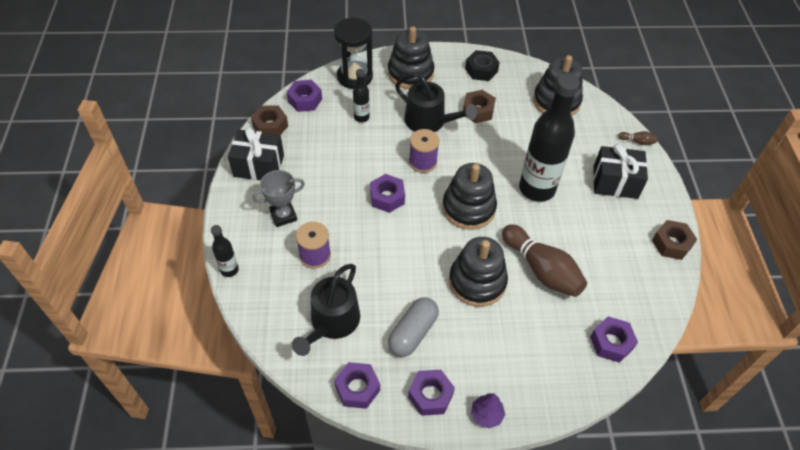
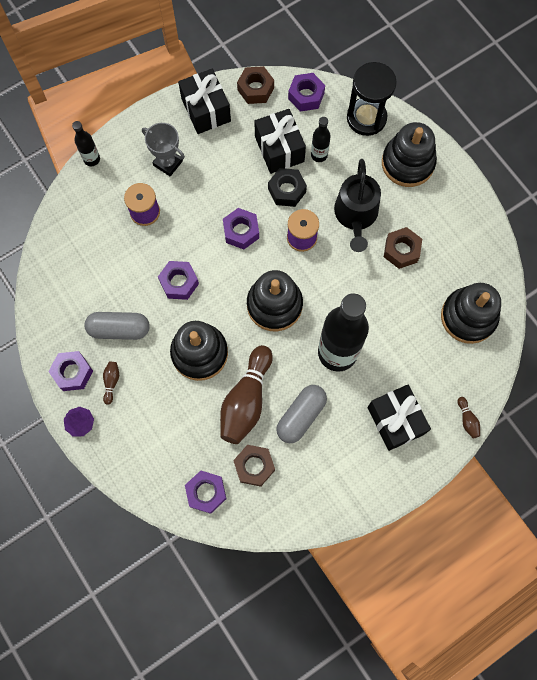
camera: 60 degrees right, 20 degrees up
(332, 322) = (92, 264): black watering can -> none
(335, 138) = (279, 149): none -> black gift
(357, 388) = (47, 316): purple nut -> purple nut (179, 282)
(461, 366) = (111, 382): none -> brown bowling pin
(481, 70) = (461, 224): black nut -> black nut (287, 190)
(577, 239) = (301, 416): none -> grey capsule
(671, 244) = (352, 503): brown nut -> brown nut (254, 466)

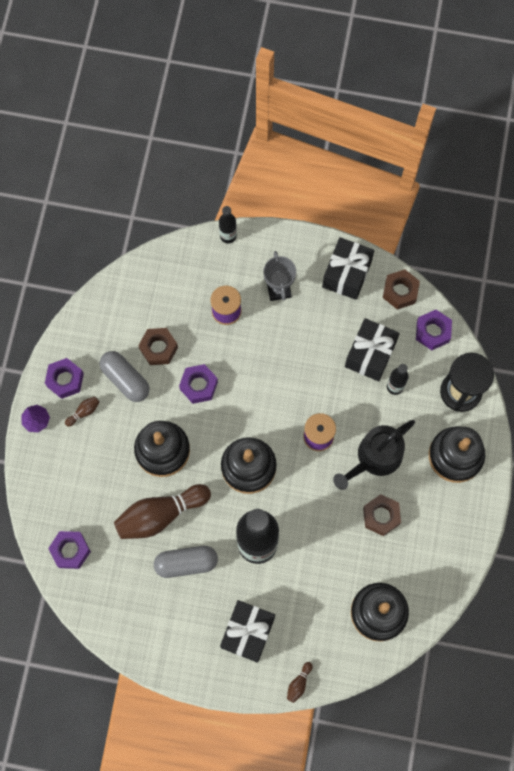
camera: 45 degrees right, 0 degrees up
(241, 231) = (279, 390): purple nut -> none
(254, 466) = (119, 565): brown nut -> brown nut (158, 348)
(287, 190) = (343, 391): black nut -> none

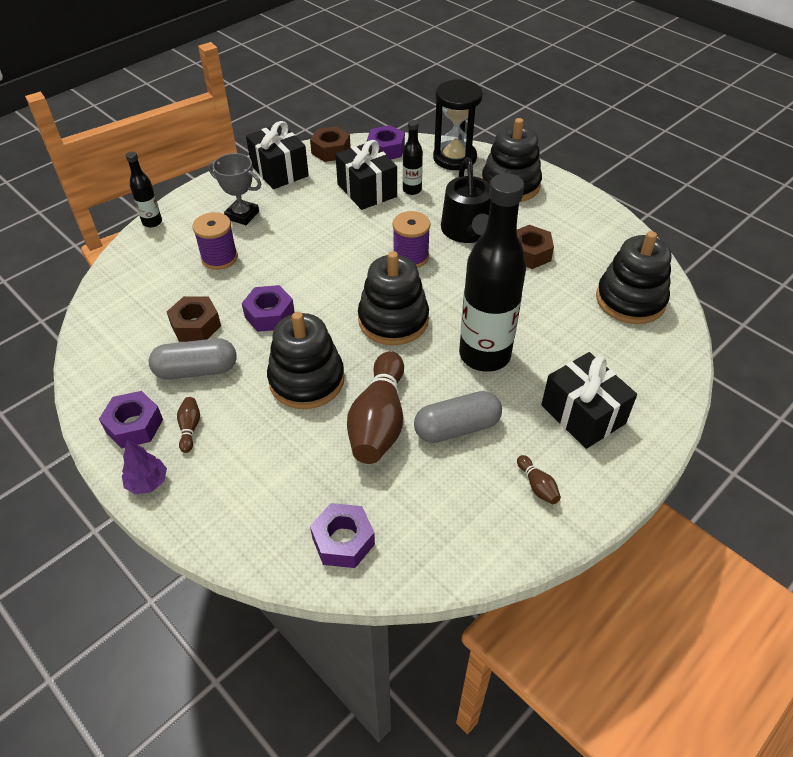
camera: 55 degrees left, 25 degrees down
(186, 563) = (457, 428): grey capsule -> grey capsule turned 45 degrees clockwise
(299, 683) = (674, 400): brown bowling pin -> brown bowling pin (537, 486)

